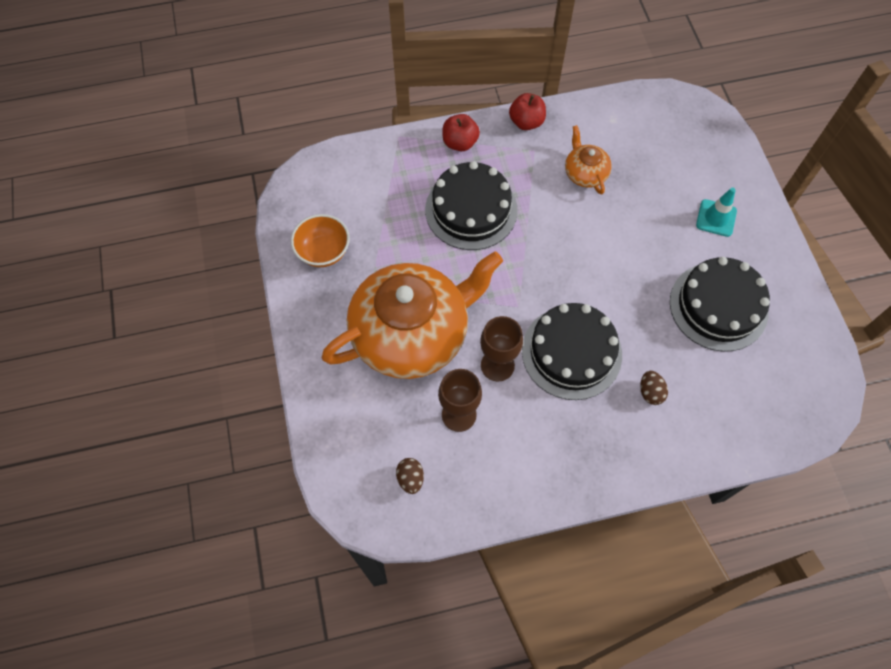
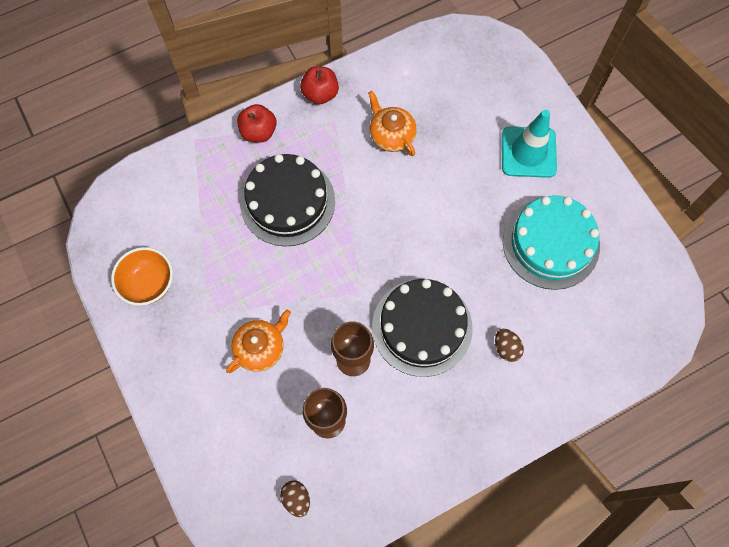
camera: 15 degrees left, 5 degrees up
(412, 333) = (260, 348): orange teapot -> orange teapot, size x0.43
(716, 218) = (528, 152): turquoise traffic cone -> turquoise traffic cone, size x1.50
(718, 306) = (551, 243): black cake -> turquoise cake

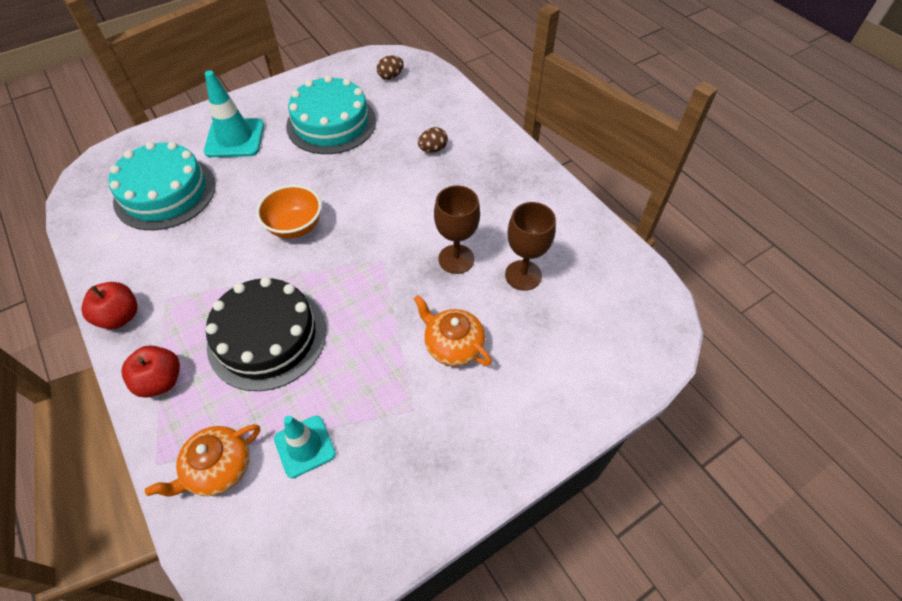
camera: 95 degrees left, 15 degrees down
(149, 284) = (376, 491): orange bowl -> orange bowl (295, 226)
(191, 234) = (305, 446): none -> turquoise traffic cone
(296, 499) = (607, 294): brown egg -> brown egg (391, 76)
(391, 135) = (194, 243): orange teapot -> orange teapot (218, 468)
(422, 327) = (417, 207): black cake -> none
(455, 102) = (165, 193): none -> turquoise cake

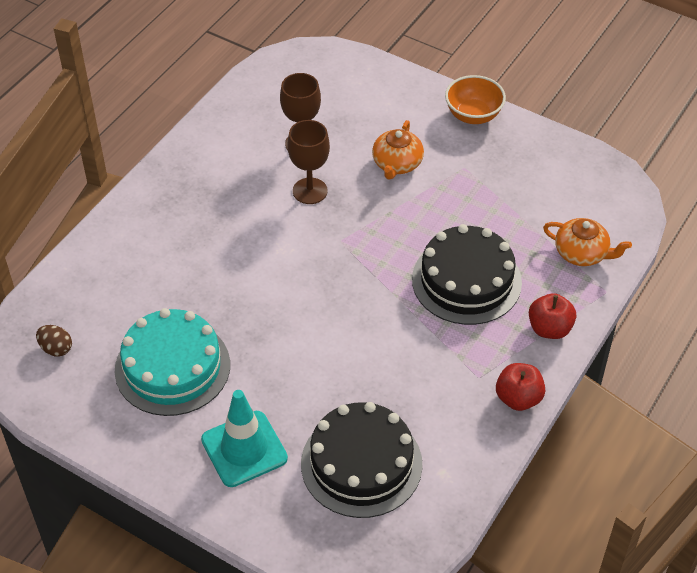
camera: 115 degrees left, 5 degrees down
(165, 193) = (361, 464): turquoise cake -> black cake
(295, 226) = (340, 322): orange bowl -> orange bowl (473, 115)
(305, 446) = (533, 214): turquoise traffic cone -> none
(433, 149) = (172, 259): brown egg -> none

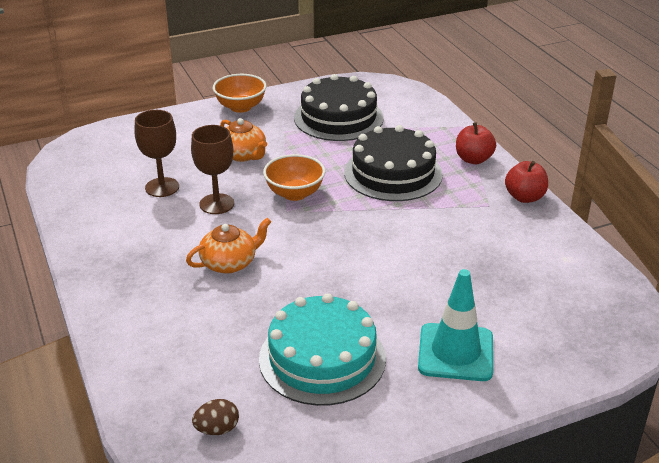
camera: 55 degrees left, 15 degrees down
(361, 464) = (525, 294): black cake -> black cake (338, 118)
(370, 231) = (294, 193): none -> orange bowl
(582, 253) = (419, 120): orange teapot -> orange teapot (229, 263)

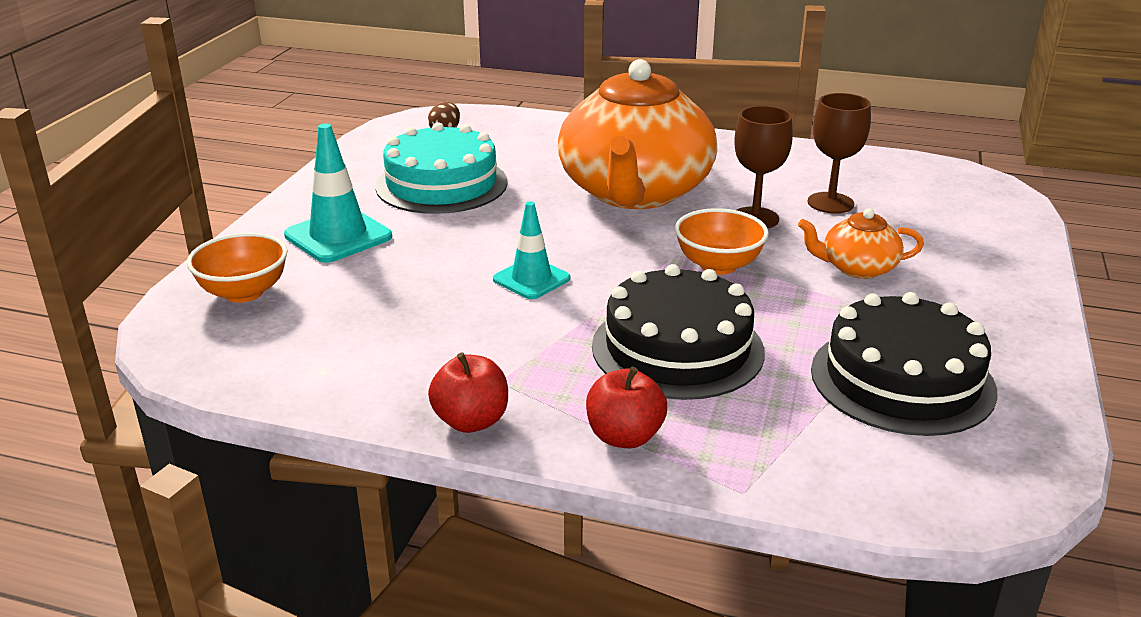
camera: 130 degrees right, 5 degrees down
(229, 263) = (635, 192): orange teapot -> orange teapot, size x2.33
(240, 107) = (1019, 314): orange bowl -> orange bowl (244, 292)
(393, 244) = (531, 279): none -> turquoise traffic cone

